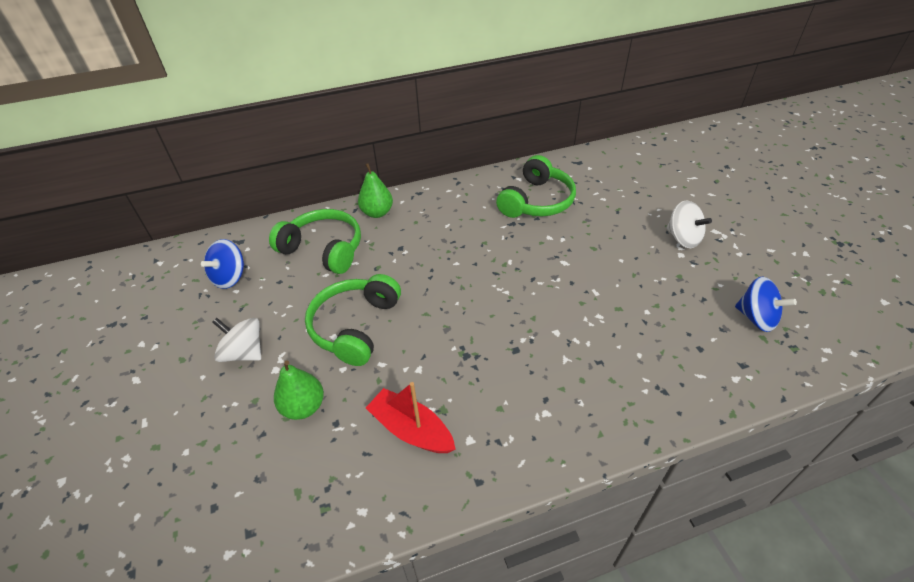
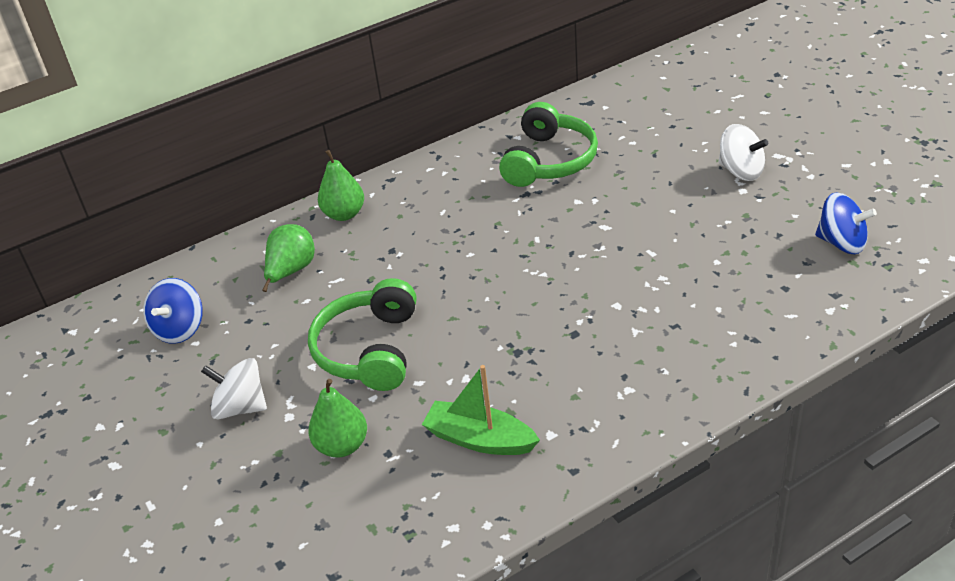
camera: 10 degrees left, 5 degrees down
(324, 249) = (291, 271): green headphones -> green pear
(411, 430) = (480, 439): red boat -> green boat

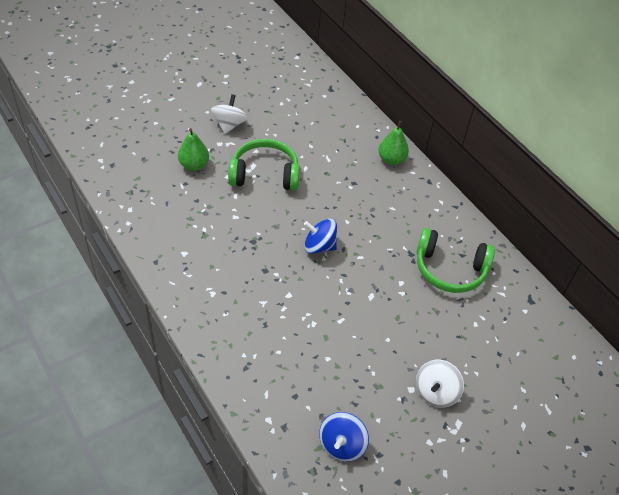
camera: 80 degrees right, 10 degrees up
(180, 329) = (293, 96): blue spinning top -> blue spinning top (319, 246)
(291, 271) = (337, 138): green pear -> none
(480, 439) = (186, 221): green boat -> none

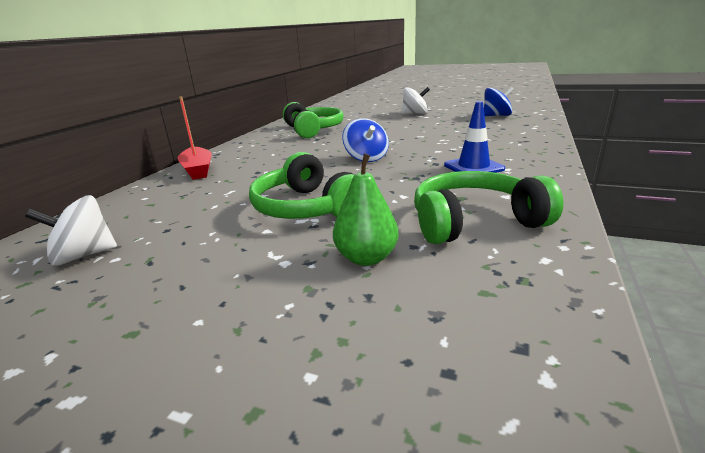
camera: 120 degrees left, 25 degrees down
(177, 216) = (474, 221): none -> green headphones
(229, 124) = (222, 276): white spinning top -> white spinning top (84, 255)
(234, 280) = (473, 167): none -> blue traffic cone
(391, 159) = (198, 170): green pear -> red boat

